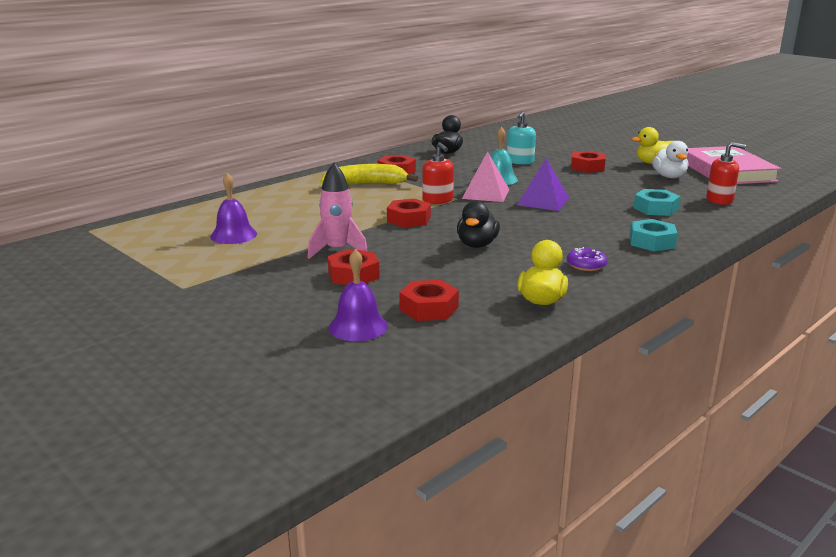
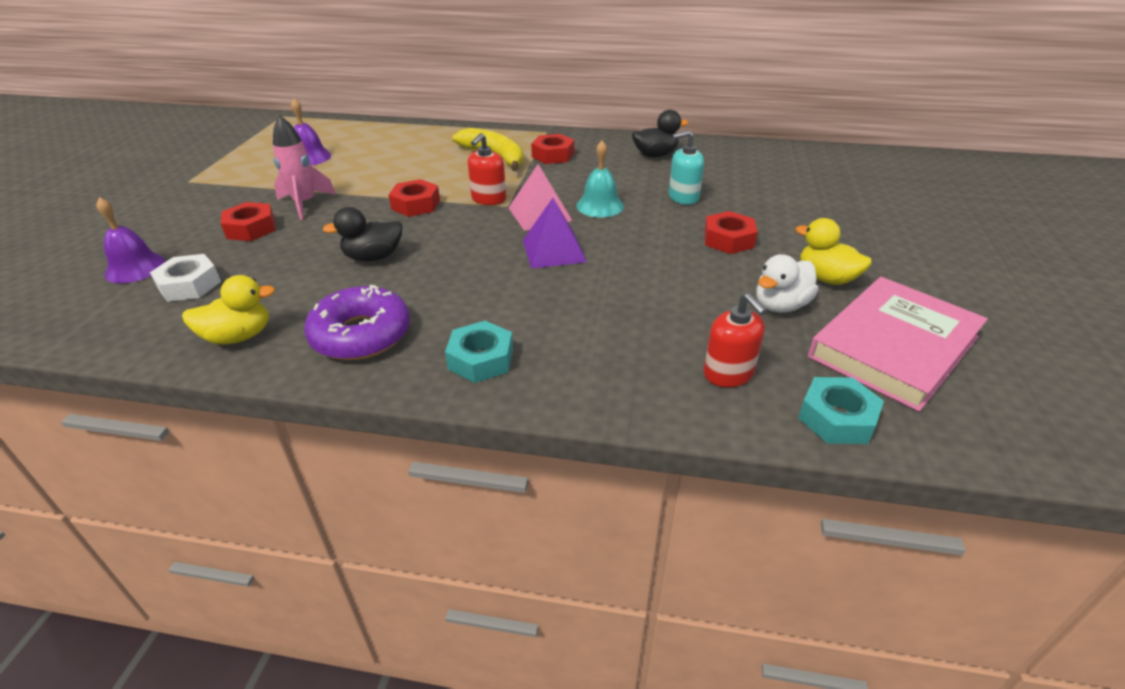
camera: 55 degrees right, 15 degrees up
(429, 308) = (189, 285): red nut -> white nut
(586, 265) = (361, 335): purple donut -> purple donut, size x2.02
(655, 208) = (619, 330): turquoise nut -> turquoise nut (837, 418)

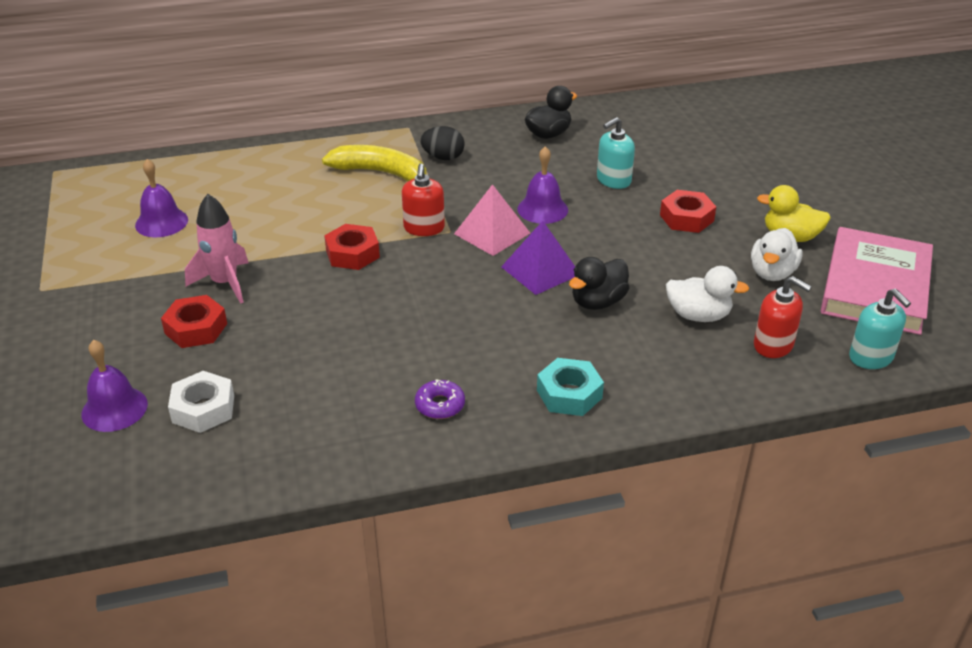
camera: 25 degrees left, 0 degrees up
(238, 336) = (321, 443): yellow duck -> none
(361, 335) = (440, 405): purple donut -> purple donut, size x0.50
(373, 257) = (369, 325): black duck -> black duck (598, 302)
(553, 155) = (443, 157): red nut -> black egg
(600, 206) = (542, 209): turquoise bell -> purple bell
(670, 324) = (698, 315): none -> white duck
(837, 418) = (871, 357): turquoise nut -> turquoise soap dispenser

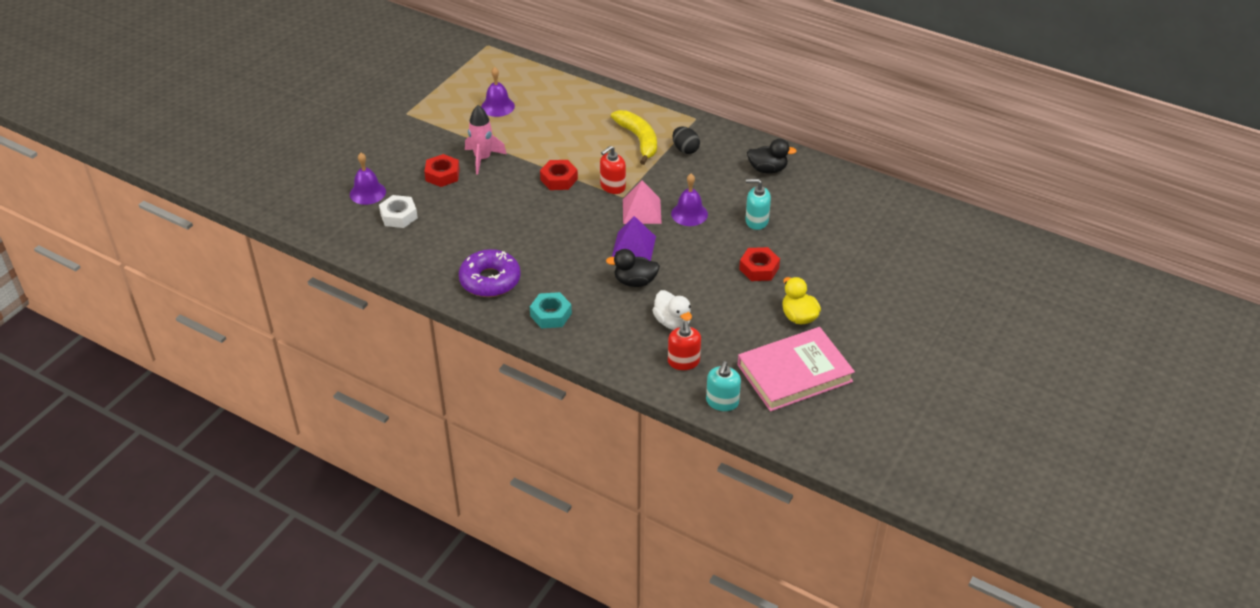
camera: 45 degrees right, 5 degrees up
(440, 405) = (490, 280): purple donut -> purple donut, size x2.02
(772, 273) = (751, 328): white duck -> none

